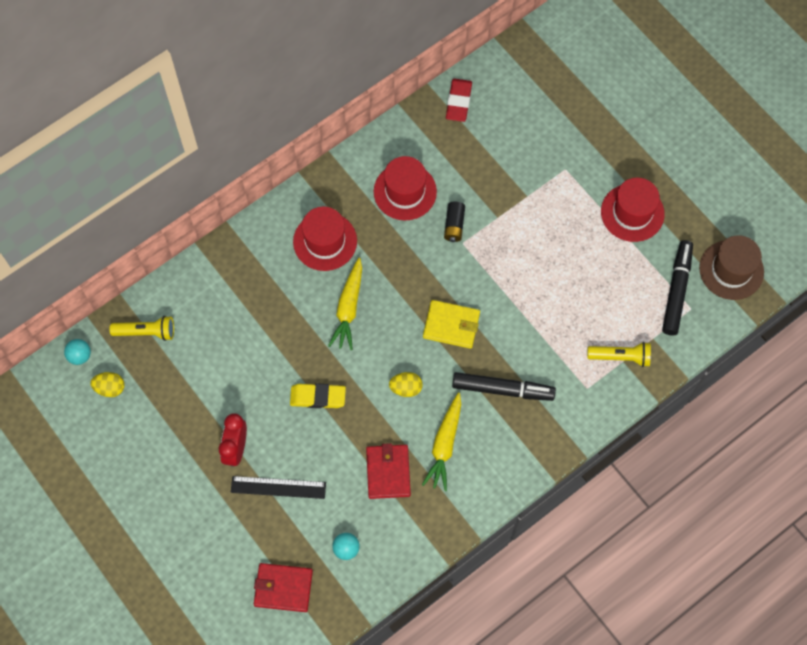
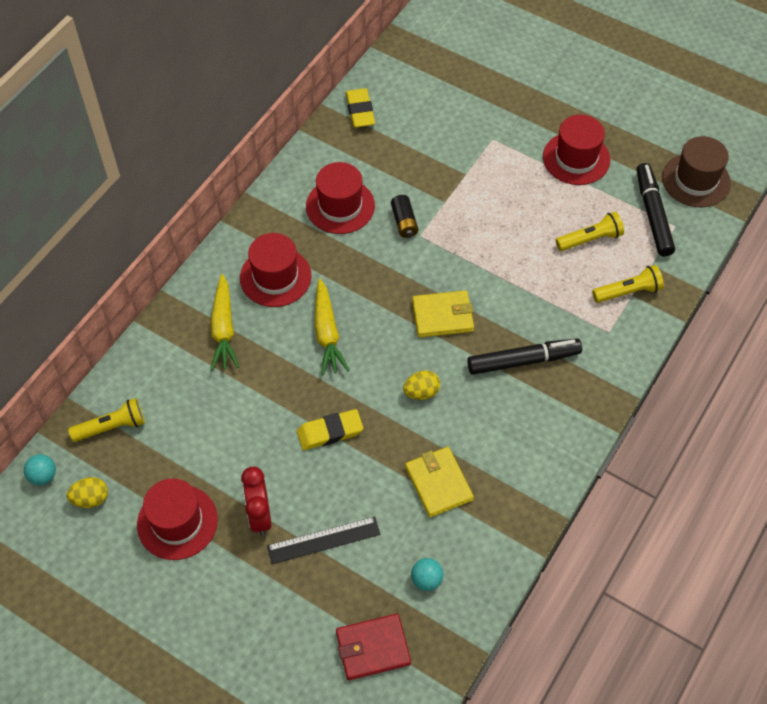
camera: 20 degrees left, 10 degrees down
(170, 431) = (177, 522): none -> red hat
(388, 472) = (438, 483): red wallet -> yellow wallet
(444, 445) = (487, 435): yellow carrot -> yellow carrot (223, 329)
(458, 102) = (360, 111): red eraser -> yellow eraser
(609, 296) = (590, 239): none -> yellow flashlight

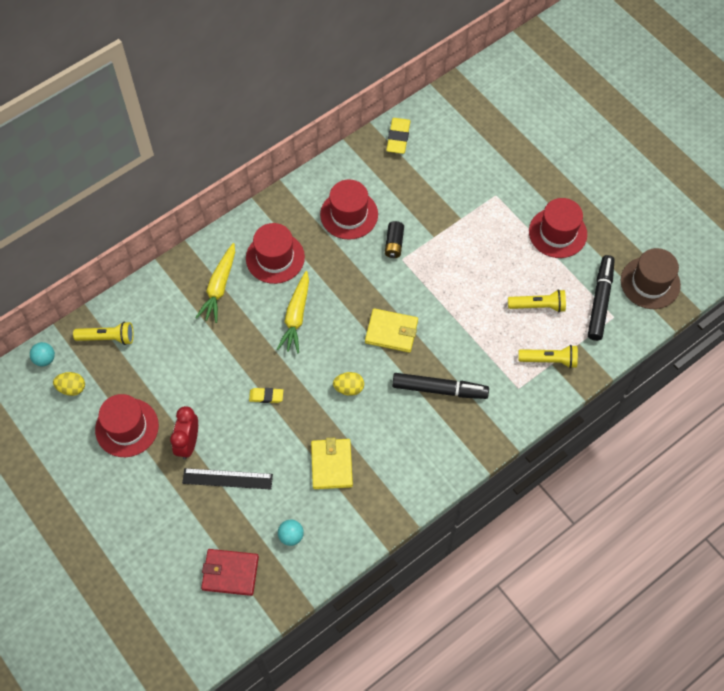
camera: 20 degrees right, 5 degrees up
(330, 432) = (266, 396): yellow eraser -> yellow eraser, size x0.66

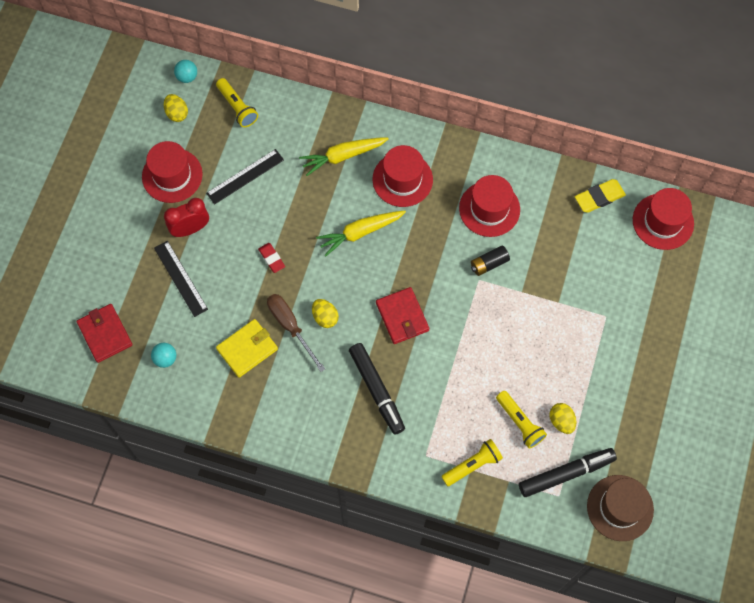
camera: 55 degrees right, 5 degrees up
(176, 371) = (245, 176): none -> black ruler
(266, 396) = (271, 258): yellow eraser -> red eraser
(337, 419) = (290, 327): none -> brown screwdriver
(391, 332) = (402, 317): yellow wallet -> red wallet
(549, 360) = (472, 465): yellow flashlight -> yellow flashlight turned 90 degrees counterclockwise
(557, 233) = (609, 394): red hat -> red hat (663, 221)
(557, 277) = (561, 421): none -> yellow egg

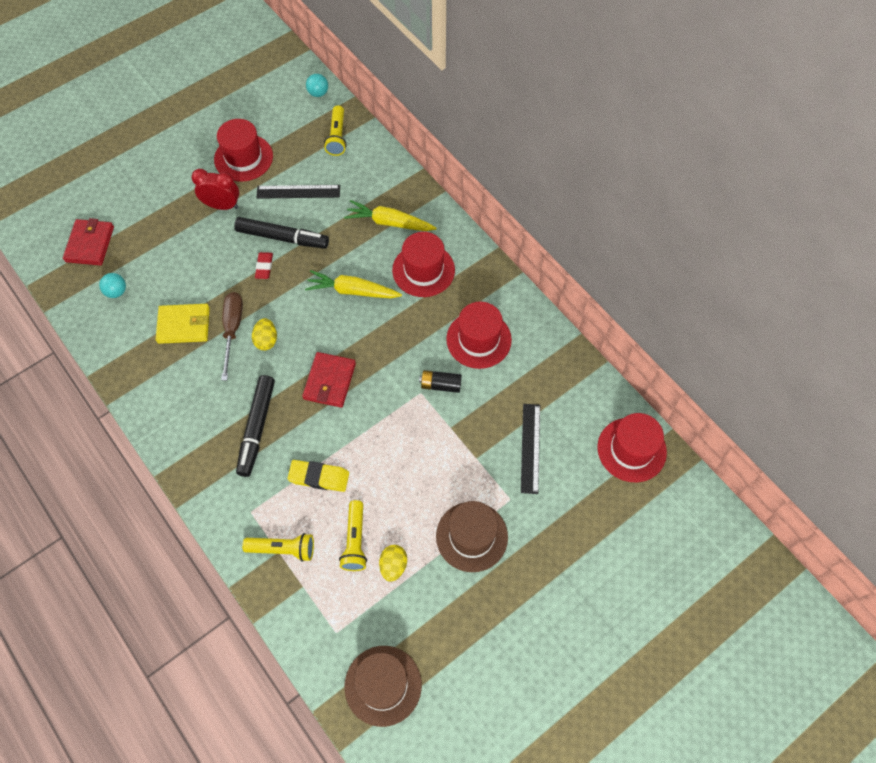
camera: 35 degrees right, 5 degrees down
(177, 113) = (287, 115): yellow egg -> none
(180, 278) = (182, 238): black ruler -> black ruler (530, 448)
(566, 474) = (359, 617): black marker -> black marker (282, 237)
(599, 197) = (587, 391): yellow eraser -> yellow eraser (319, 477)
(599, 362) = (471, 536): none -> brown hat

